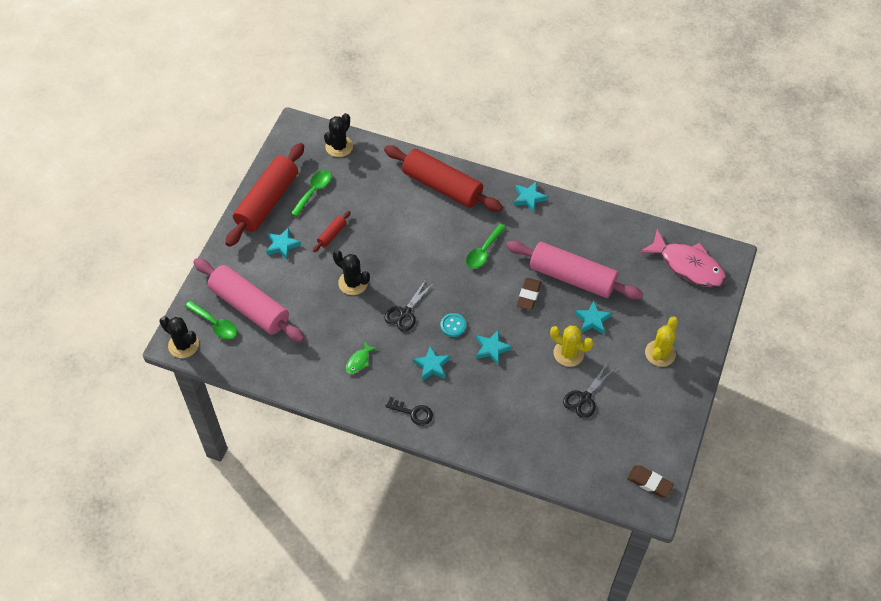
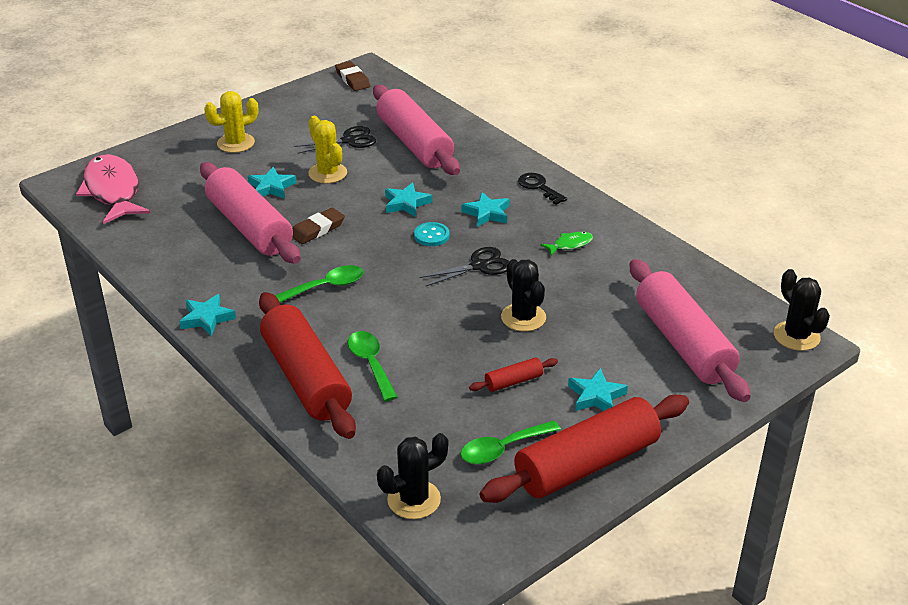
camera: 150 degrees left, 20 degrees down
(215, 324) = (742, 342): green spoon -> green spoon (371, 364)
(535, 419) = (414, 143): none -> pink rolling pin

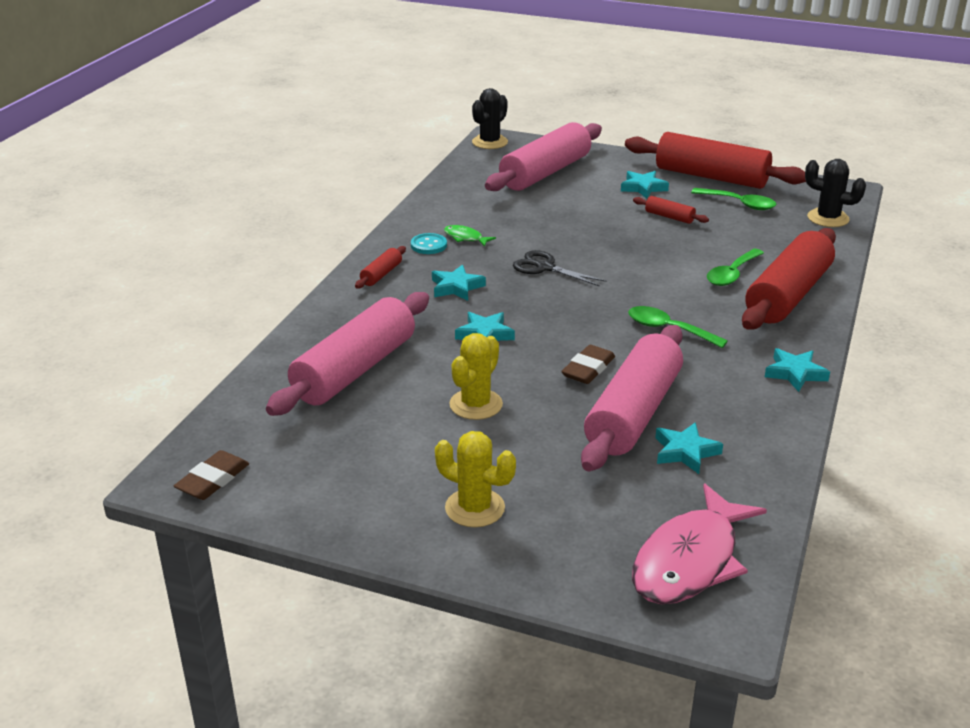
camera: 120 degrees left, 5 degrees down
(271, 187) = (545, 432): turquoise star -> turquoise star (685, 452)
(317, 229) = (588, 369): brown eraser -> brown eraser turned 75 degrees counterclockwise
(349, 140) = (387, 418): black scissors -> none
(431, 235) = (525, 303): turquoise button -> turquoise button (428, 245)
(523, 317) = (591, 232): black cactus -> none
(539, 187) = (381, 274): black key -> red rolling pin

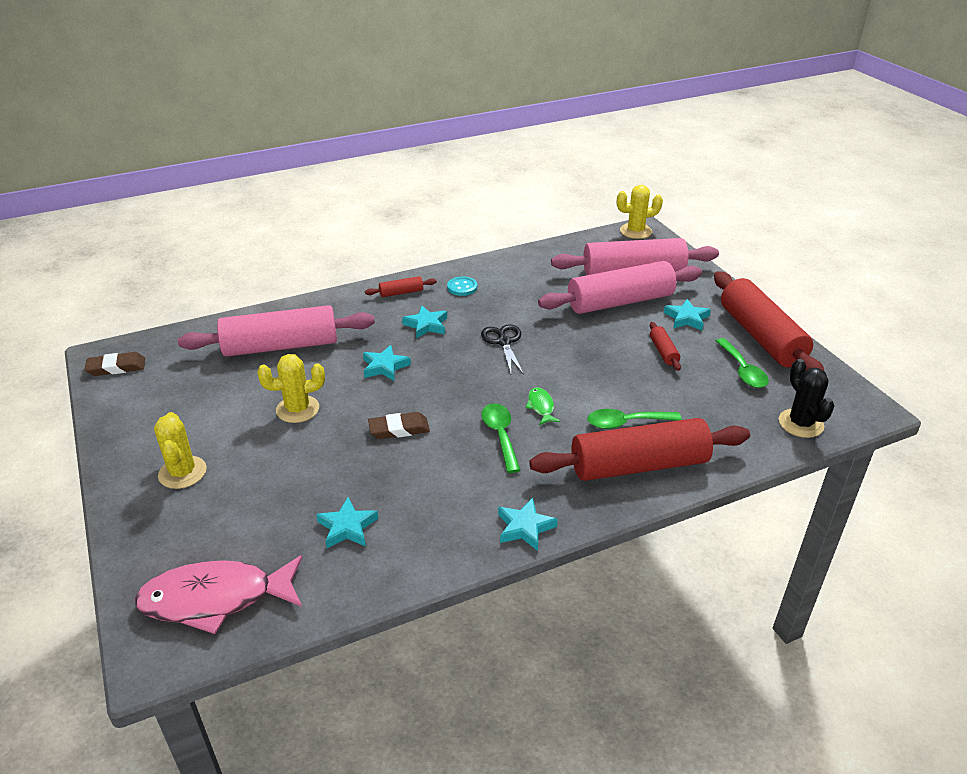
camera: 45 degrees right, 5 degrees up
(465, 238) = (493, 294): green fish -> green fish (541, 407)
(490, 142) = (635, 231): black cactus -> yellow cactus
(633, 413) = (368, 478): pink rolling pin -> pink rolling pin (620, 302)

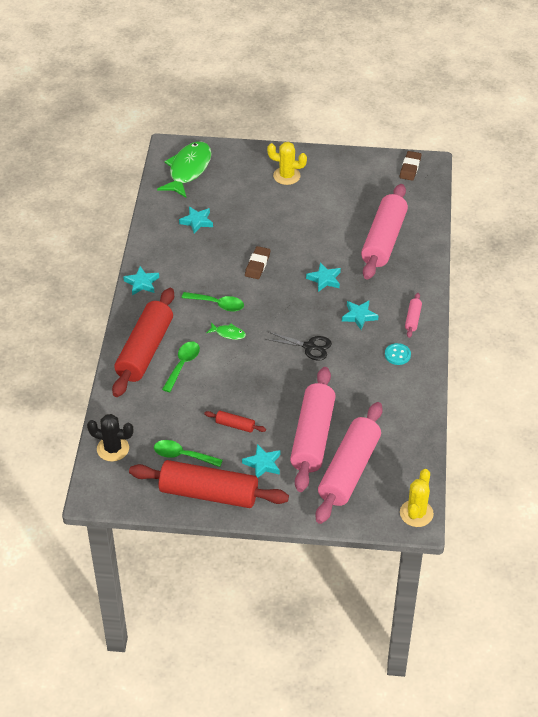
camera: 120 degrees right, 10 degrees up
(215, 599) = (188, 170): pink fish -> green fish
(297, 409) = (309, 230): yellow cactus -> none
(401, 293) = (413, 319): red rolling pin -> pink rolling pin

